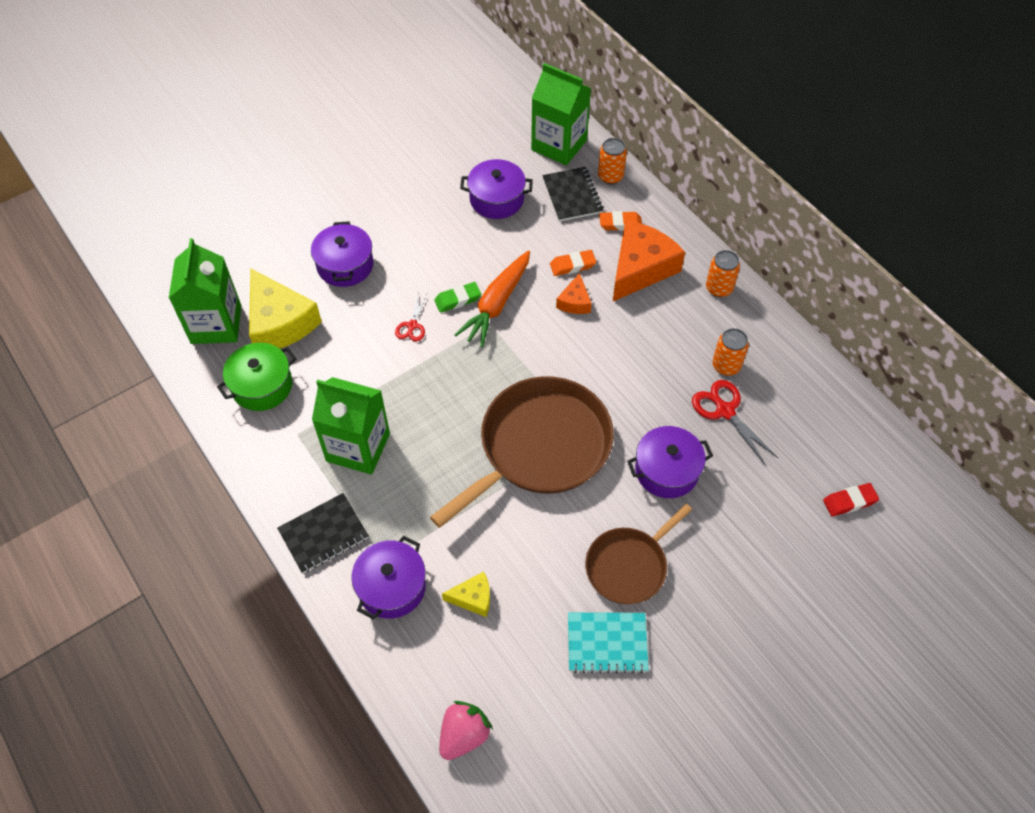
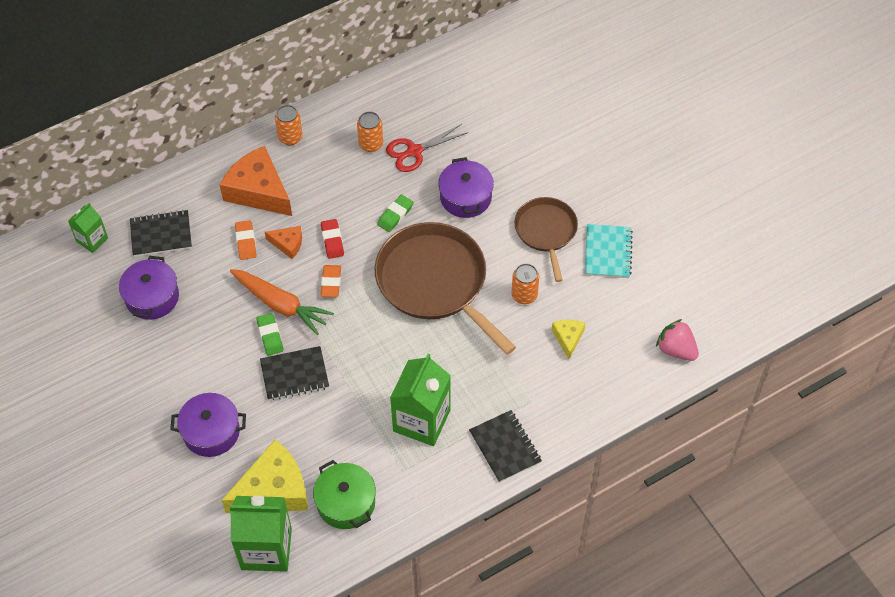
camera: 85 degrees left, 0 degrees up
(392, 587) = (555, 396): purple pot -> none
(412, 325) = (294, 374): red scissors -> black notebook
(559, 145) = (92, 240): green carton -> green carton, size x0.55
(610, 176) = (143, 202): orange can -> orange can (524, 295)
(620, 223) = (203, 200): orange eraser -> orange eraser (331, 283)
(628, 399) = (395, 215): none -> green eraser
(629, 566) = (546, 232): brown pan -> brown pan turned 150 degrees counterclockwise
(849, 501) = (502, 87): red eraser -> red eraser (332, 241)

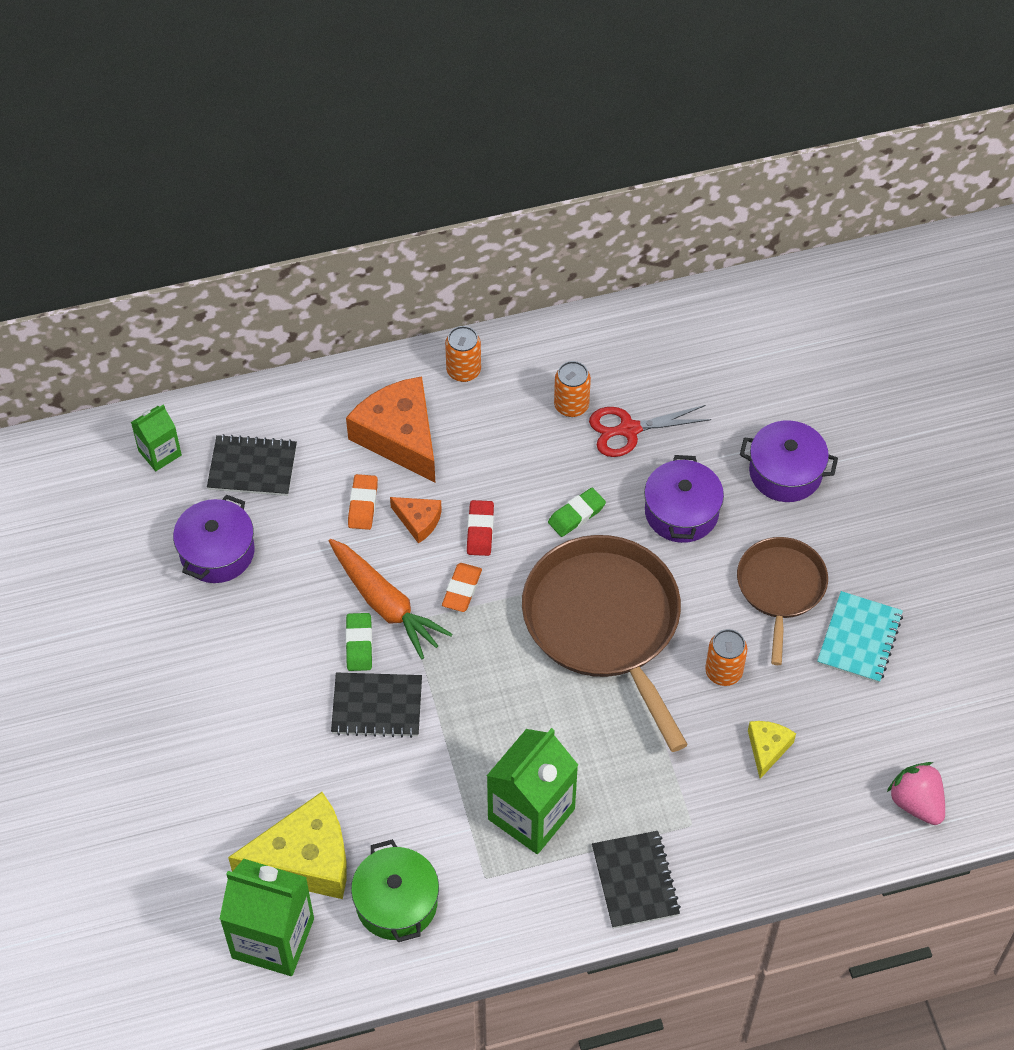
camera: 15 degrees right, 0 degrees up
(211, 432) = (244, 758): purple pot -> purple pot (785, 472)

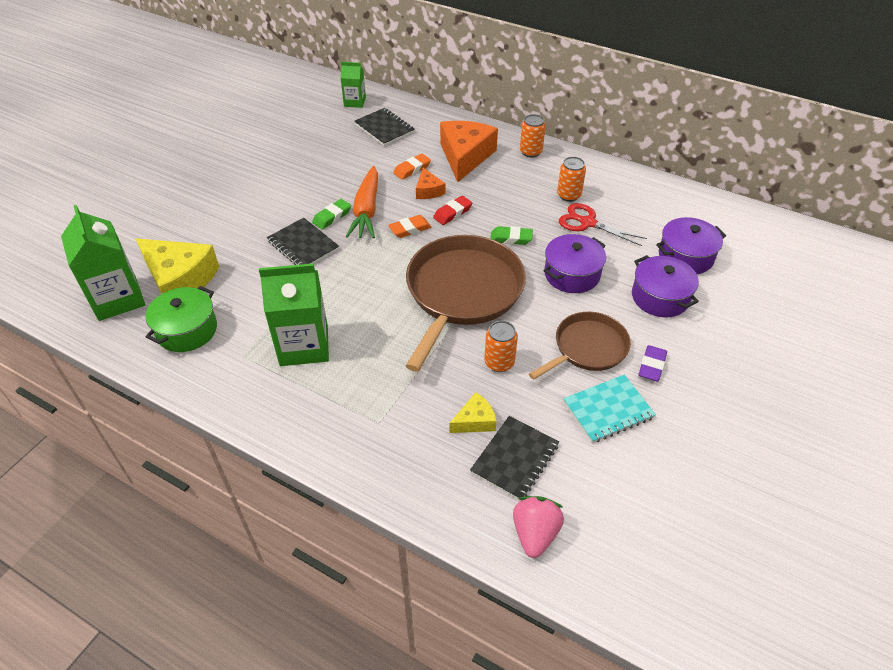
camera: 45 degrees right, 10 degrees down
(217, 552) = (325, 146): purple pot -> purple pot (685, 257)
(635, 881) = (309, 423): black notebook -> black notebook (514, 459)
(850, 560) = (651, 366): none -> purple eraser

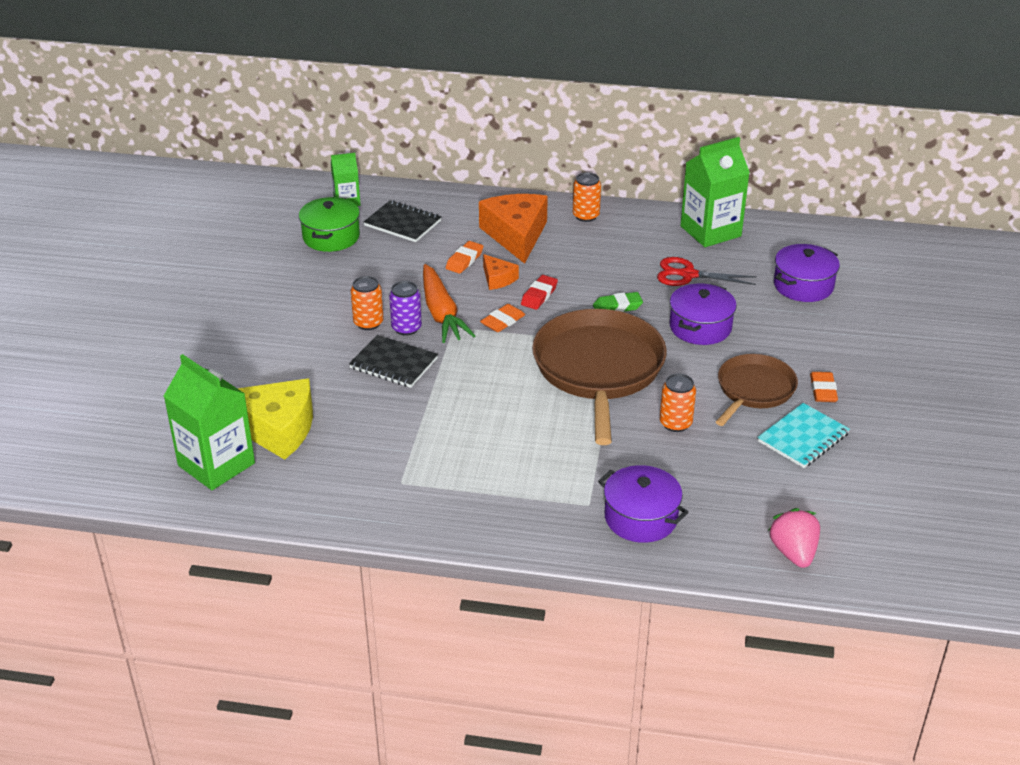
camera: 20 degrees left, 10 degrees down
(187, 330) = (322, 474): green pot -> green pot (331, 237)
(304, 346) = (464, 457): green carton -> green carton (710, 231)
(332, 217) = (406, 328): green eraser -> purple can
(475, 421) = (683, 479): yellow cheese -> none
(514, 459) = (740, 500): black notebook -> none
(568, 195) = (653, 252): orange can -> orange can (368, 323)
(651, 366) = (823, 390): purple eraser -> orange eraser
(660, 297) = (798, 328): purple pot -> purple pot (641, 518)

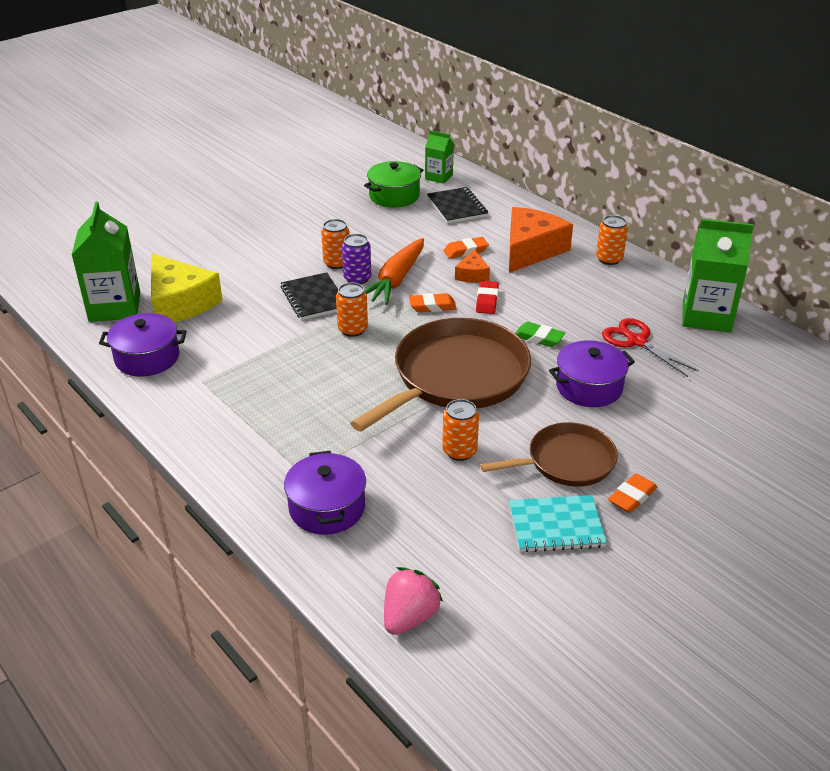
camera: 40 degrees right, 0 degrees up
(465, 373) = (353, 329): none -> orange can
(539, 295) = (487, 300): red eraser -> red eraser turned 60 degrees counterclockwise
(803, 286) = (737, 399): purple pot -> purple pot (147, 358)

